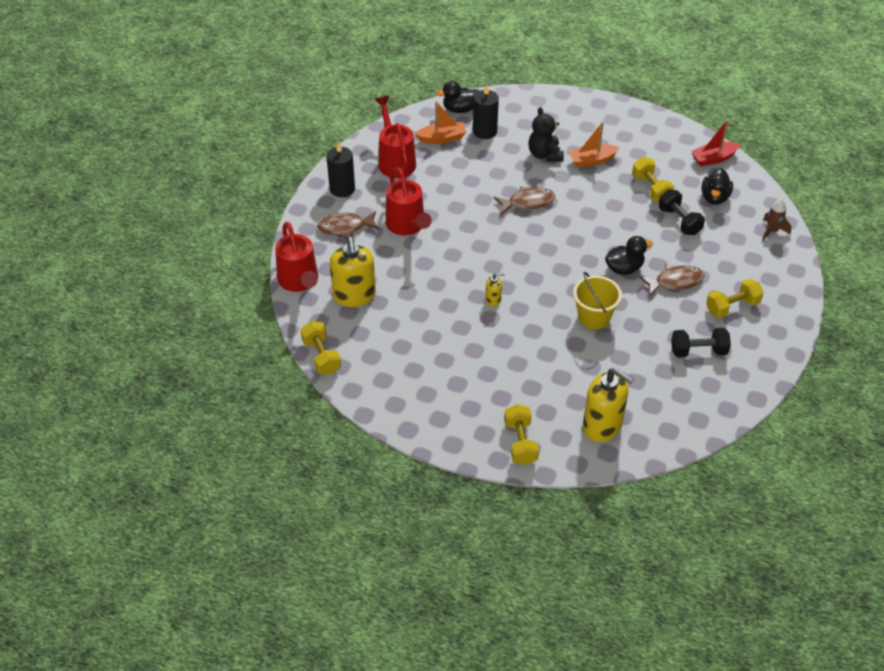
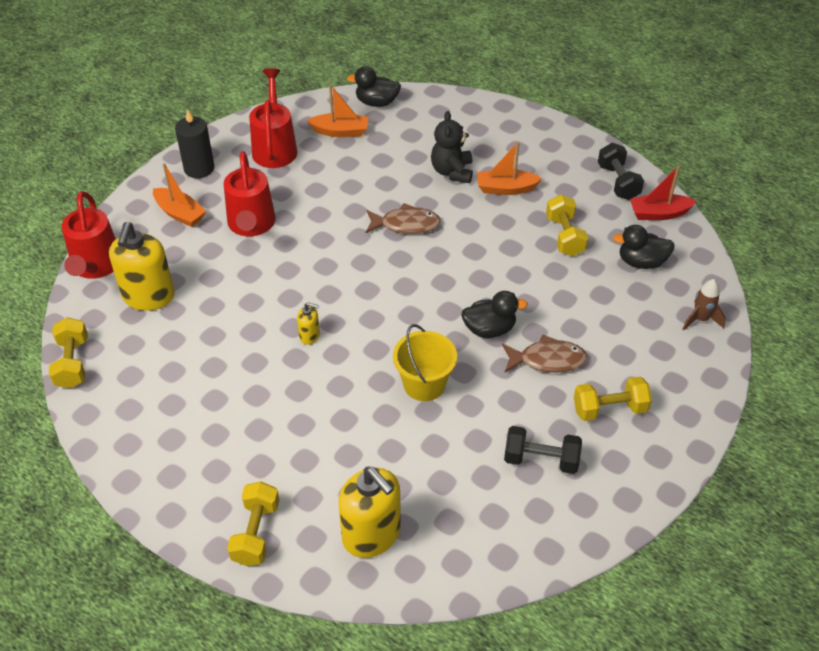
camera: 15 degrees right, 0 degrees up
(345, 227) = (180, 213): brown fish -> orange boat
(485, 131) = (393, 132): black candle -> none
(679, 221) = (584, 283): black dumbbell -> black dumbbell (618, 182)
(714, 197) = (641, 262): black duck -> black duck turned 60 degrees clockwise

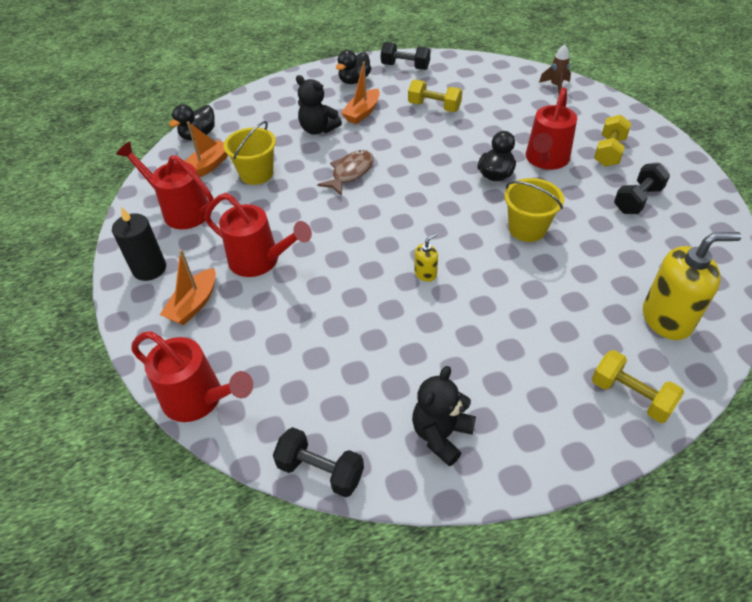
camera: 55 degrees left, 0 degrees up
(72, 363) = (320, 471): yellow dumbbell -> black dumbbell
(142, 419) = (441, 434): none -> black teddy bear
(148, 296) = (282, 369): yellow soap dispenser -> none
(180, 213) = (194, 304): orange boat -> orange boat turned 135 degrees clockwise
(355, 166) = (256, 174): none -> yellow bucket
(547, 360) = (545, 160): brown fish -> red watering can
(641, 262) = (487, 87): black duck -> black duck (354, 80)
(659, 213) = (449, 64): red boat -> none

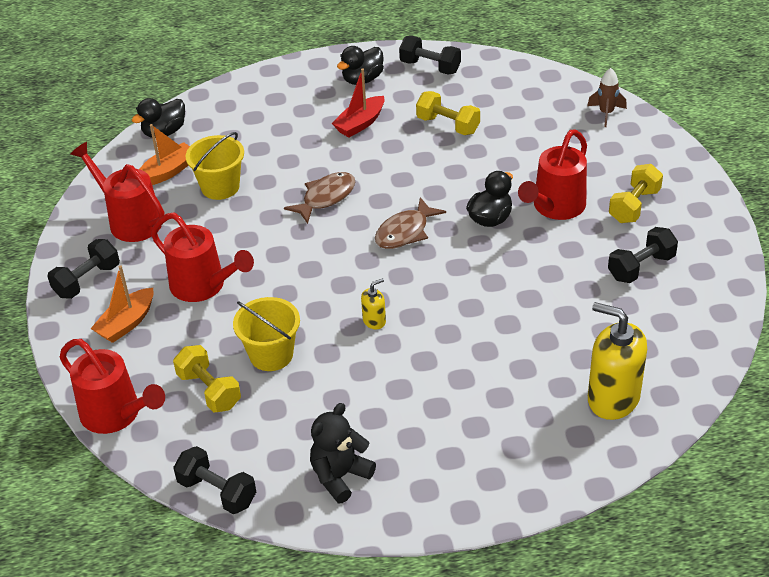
camera: 10 degrees right, 5 degrees down
(149, 269) = (87, 281): black candle -> black dumbbell
(318, 129) = (303, 139): black teddy bear -> none
(362, 113) = (360, 123): orange boat -> red boat
(427, 193) = (405, 232): none -> brown fish
(527, 229) = (502, 285): yellow bucket -> yellow bucket (271, 355)
(631, 396) = (540, 466): yellow dumbbell -> yellow dumbbell (209, 390)
(667, 319) = (613, 398): yellow soap dispenser -> yellow soap dispenser turned 150 degrees counterclockwise

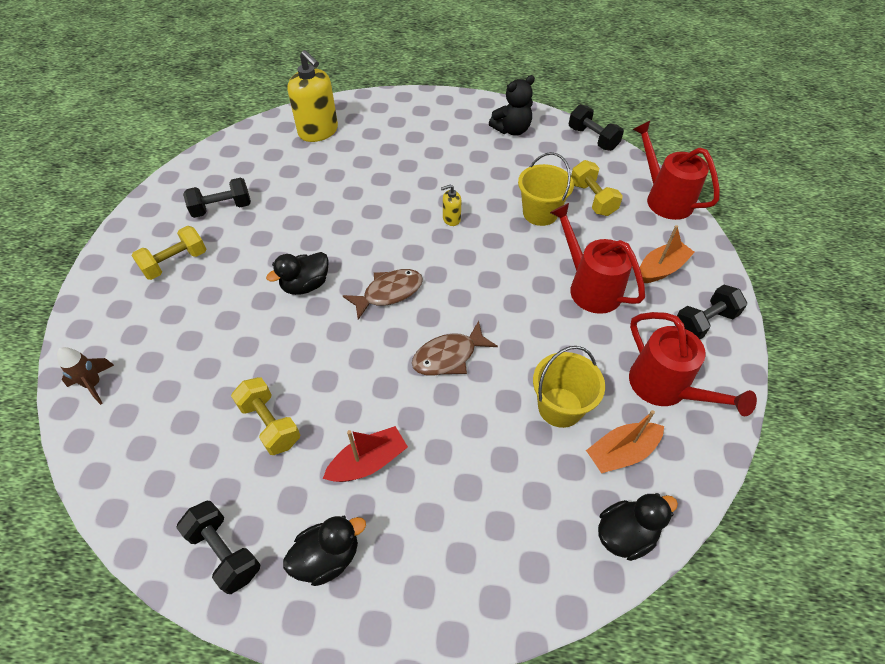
camera: 165 degrees left, 10 degrees up
(555, 208) = (242, 280): red watering can -> none

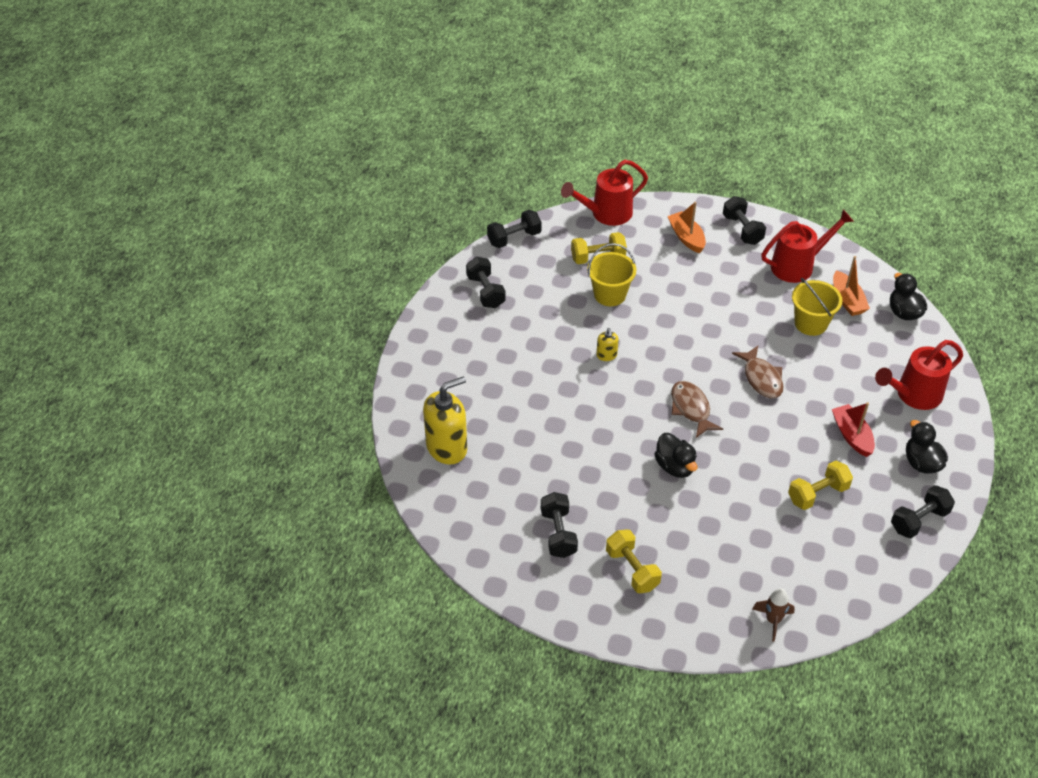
camera: 80 degrees left, 5 degrees down
(512, 130) = (485, 291): black teddy bear -> black dumbbell
(589, 287) = (699, 283): red watering can -> red watering can (913, 395)

